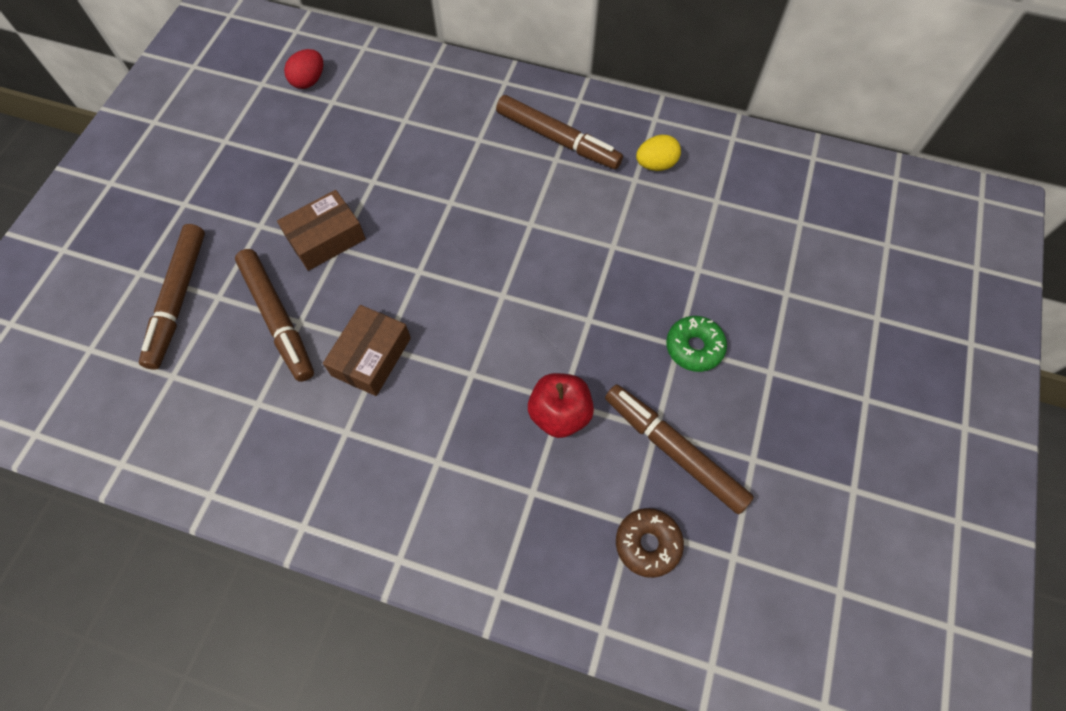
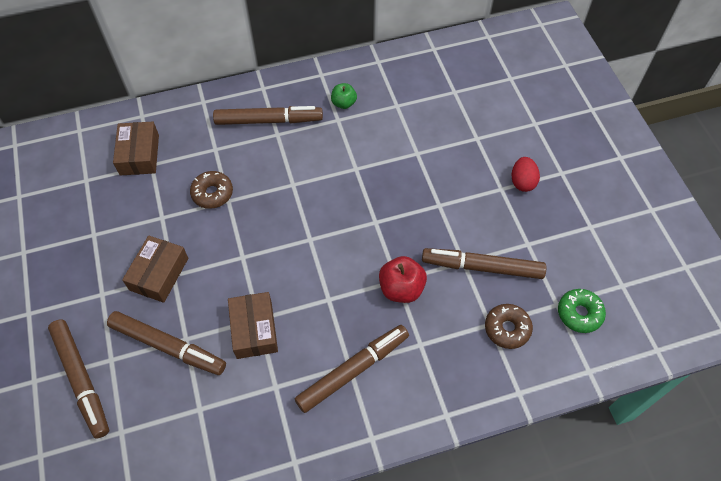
camera: 35 degrees left, 5 degrees down
(309, 81) = (56, 175): red egg -> red egg (522, 182)
(400, 104) = (139, 155): none -> brown box
(437, 470) = (353, 370): none -> brown marker
(440, 185) = (212, 193): none -> brown donut
(655, 164) = (343, 103): yellow egg -> green apple
(694, 347) = (449, 201): green donut -> green donut (579, 313)

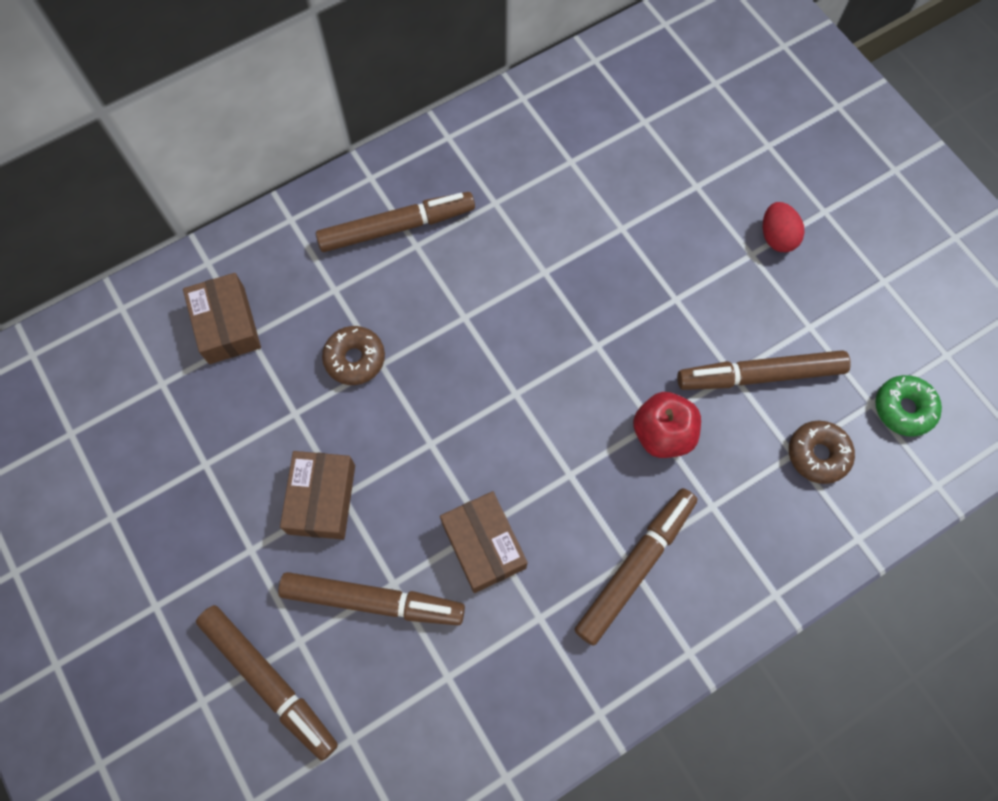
camera: 15 degrees left, 10 degrees up
(343, 103) = (495, 175): green apple -> none

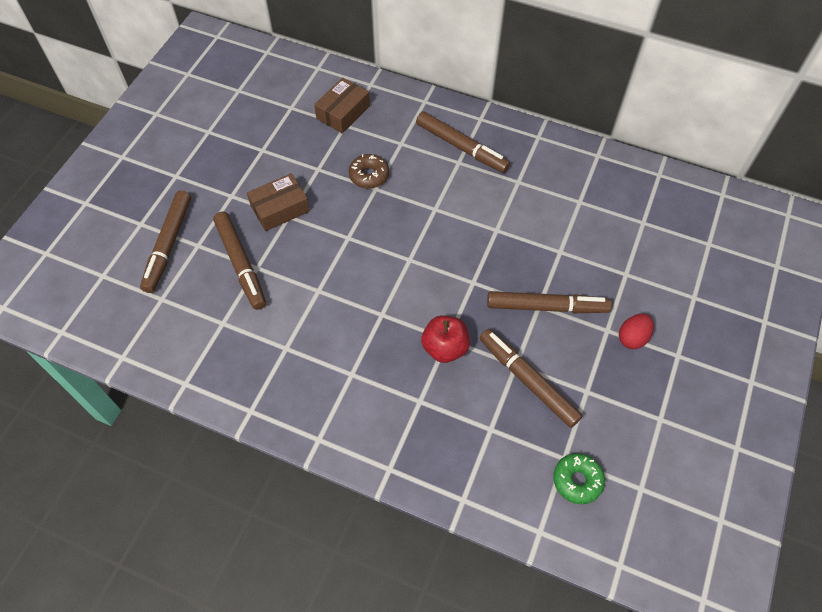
camera: 55 degrees right, 10 degrees down
(483, 545) = (308, 296): brown box -> none
(635, 567) = (351, 380): brown marker -> brown marker (547, 307)
(817, 454) = (501, 444): brown donut -> none

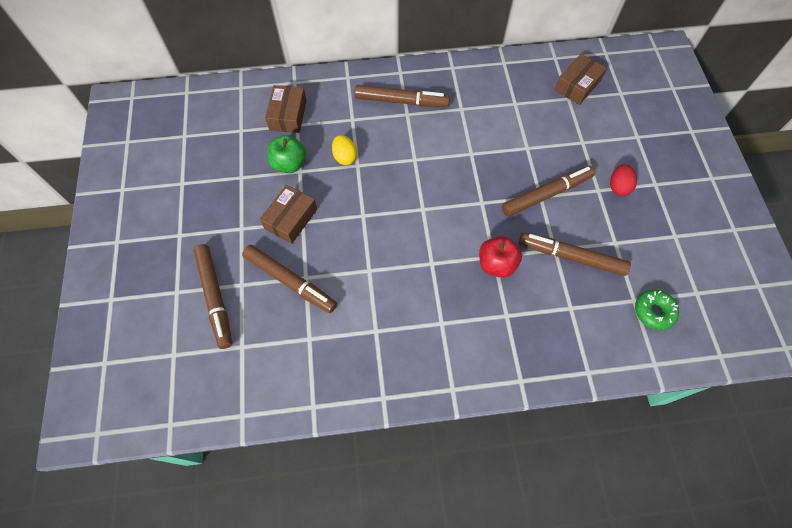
camera: 30 degrees left, 5 degrees up
(313, 158) = (289, 164): none -> green apple
(369, 175) = (345, 157): brown donut -> yellow egg
(663, 214) = (577, 85): none -> brown box

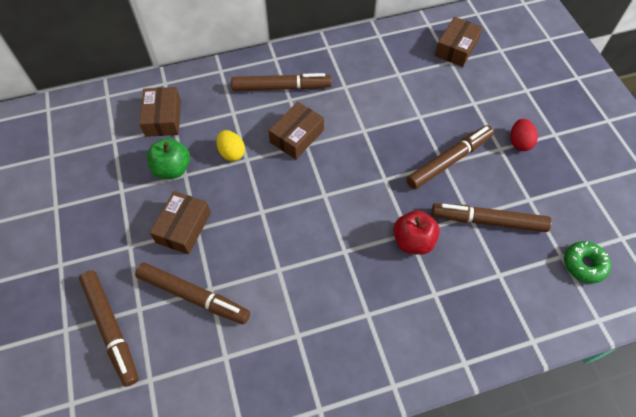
camera: 10 degrees left, 5 degrees down
(407, 150) = (297, 136): none -> brown box

